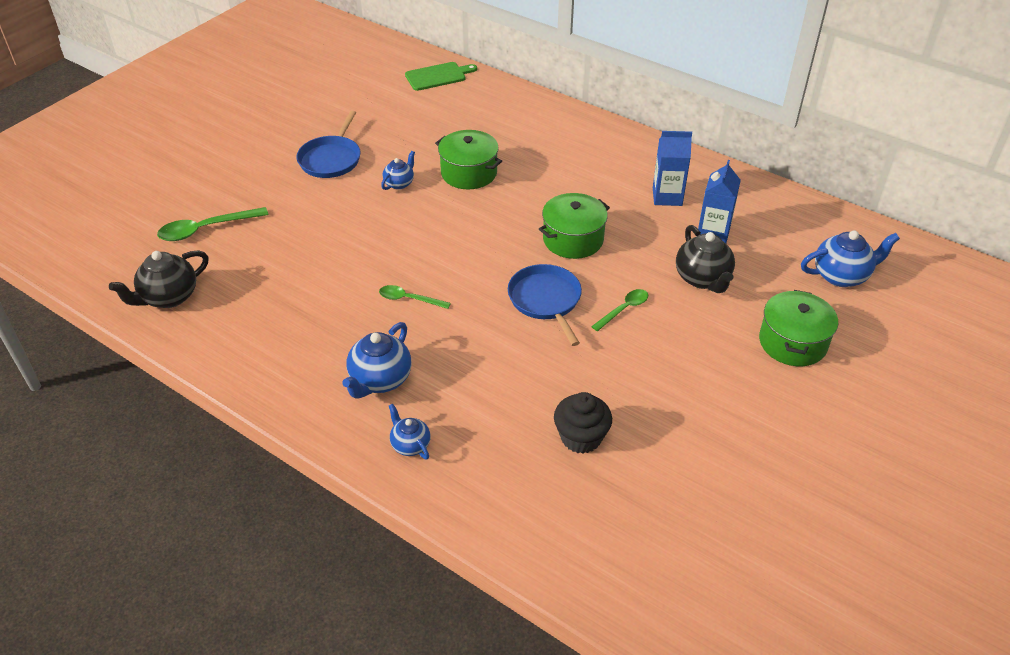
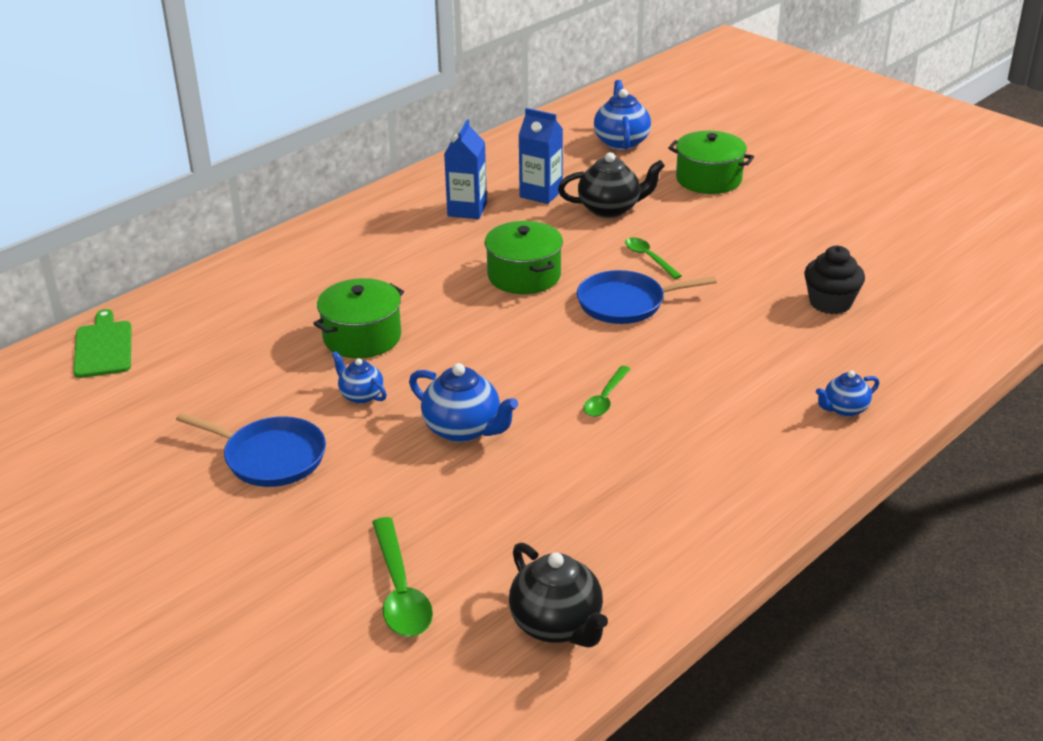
camera: 80 degrees left, 10 degrees down
(380, 380) = (744, 427): blue teapot -> blue teapot (463, 429)

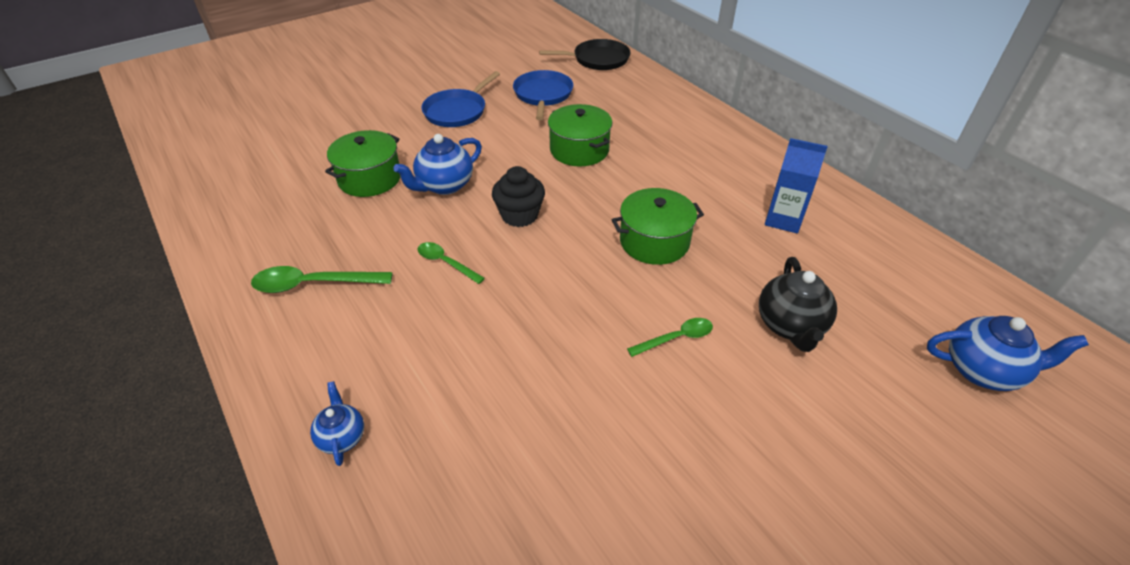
camera: 100 degrees right, 10 degrees up
(103, 347) = (598, 59): green cutting board -> black pan
(361, 395) = (506, 146): blue teapot -> none
(400, 590) = (307, 149): green spoon -> green spoon (313, 284)
(541, 194) = (823, 275): blue carton -> none
(557, 625) = (229, 203): black teapot -> none
(625, 303) = (590, 302): blue pan -> blue pan (543, 95)
(708, 179) = (885, 446): green pot -> green pot (370, 178)
(830, 303) = (544, 496): black cupcake -> black cupcake (519, 215)

